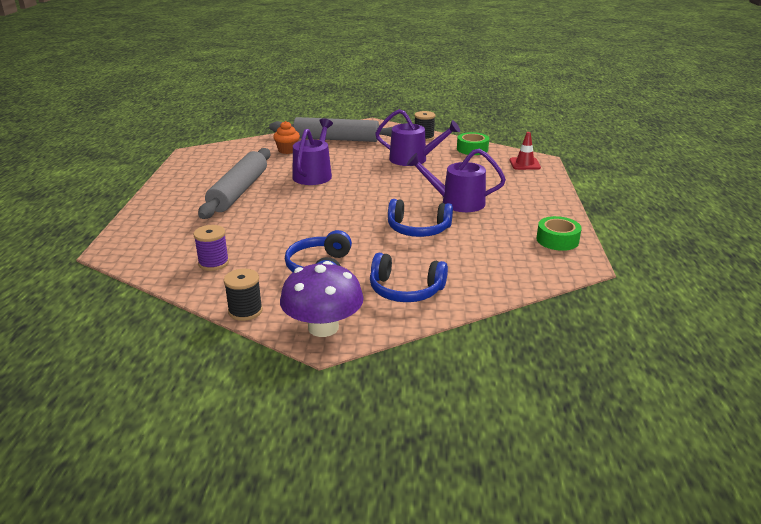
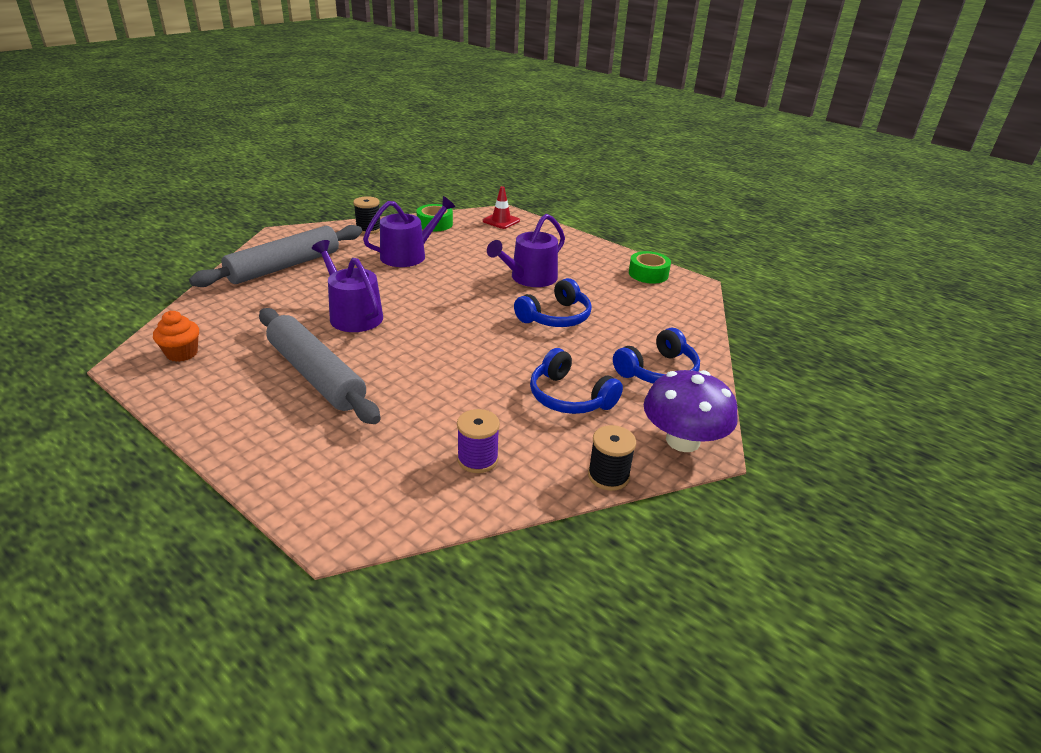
camera: 55 degrees left, 5 degrees up
(287, 150) = (258, 303): orange cupcake -> orange cupcake (182, 353)

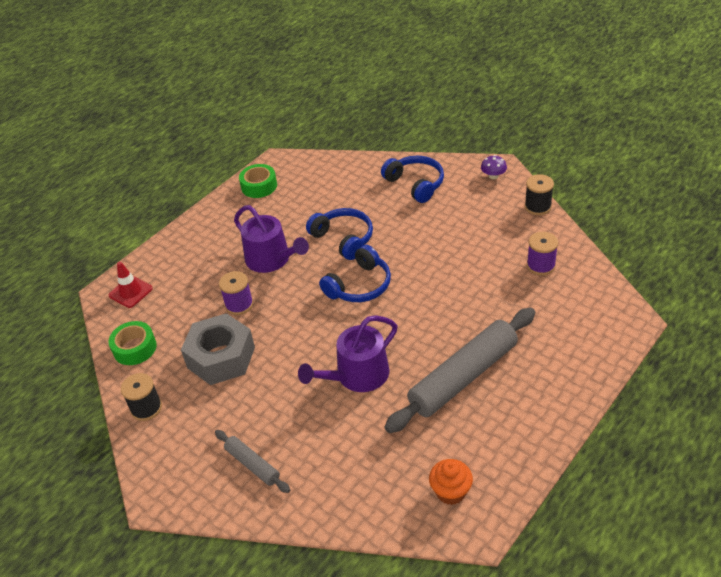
camera: 85 degrees left, 10 degrees up
(284, 266) = (252, 465): grey rolling pin -> grey rolling pin, size x0.49
(408, 255) = (221, 357): purple watering can -> grey nut
(470, 263) = (239, 304): none -> purple spool
(569, 397) = (458, 226): blue headphones -> blue headphones (359, 285)
(682, 440) = (493, 176): purple mushroom -> purple mushroom, size x0.44

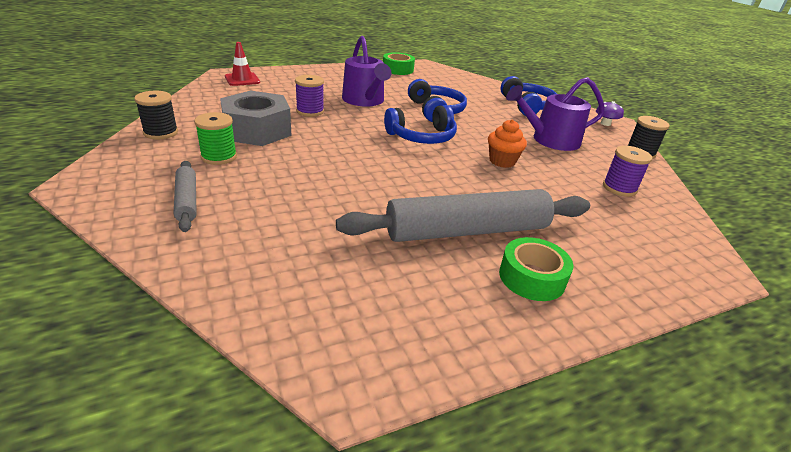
camera: 20 degrees right, 10 degrees down
(135, 348) = (203, 102): green tape -> green tape (532, 277)
(225, 407) = (219, 157): none -> green spool
(357, 375) = (358, 186): purple watering can -> purple watering can (550, 140)
(450, 492) = (357, 323): orange cupcake -> orange cupcake (502, 161)

